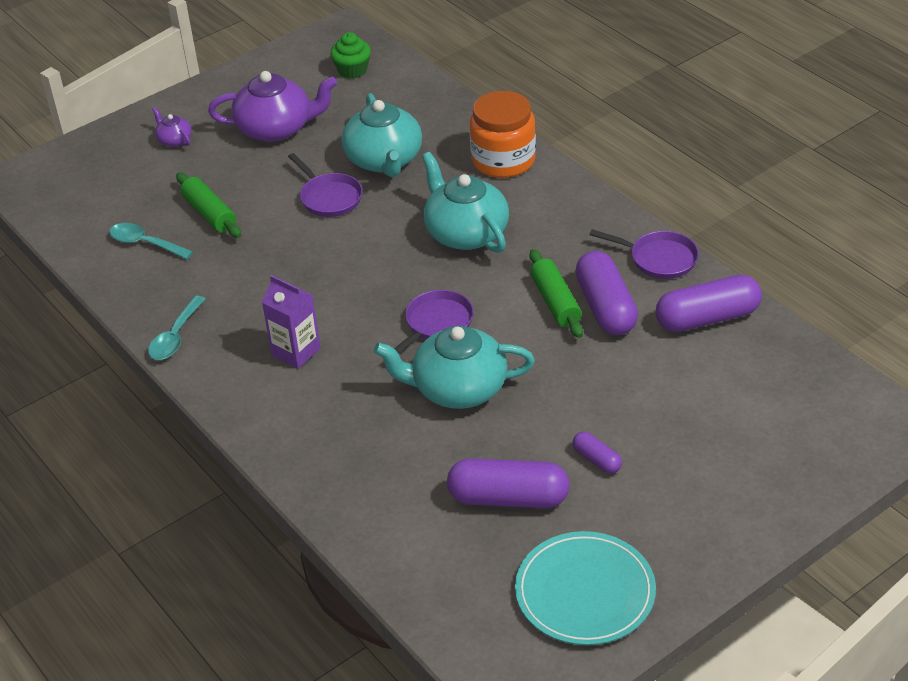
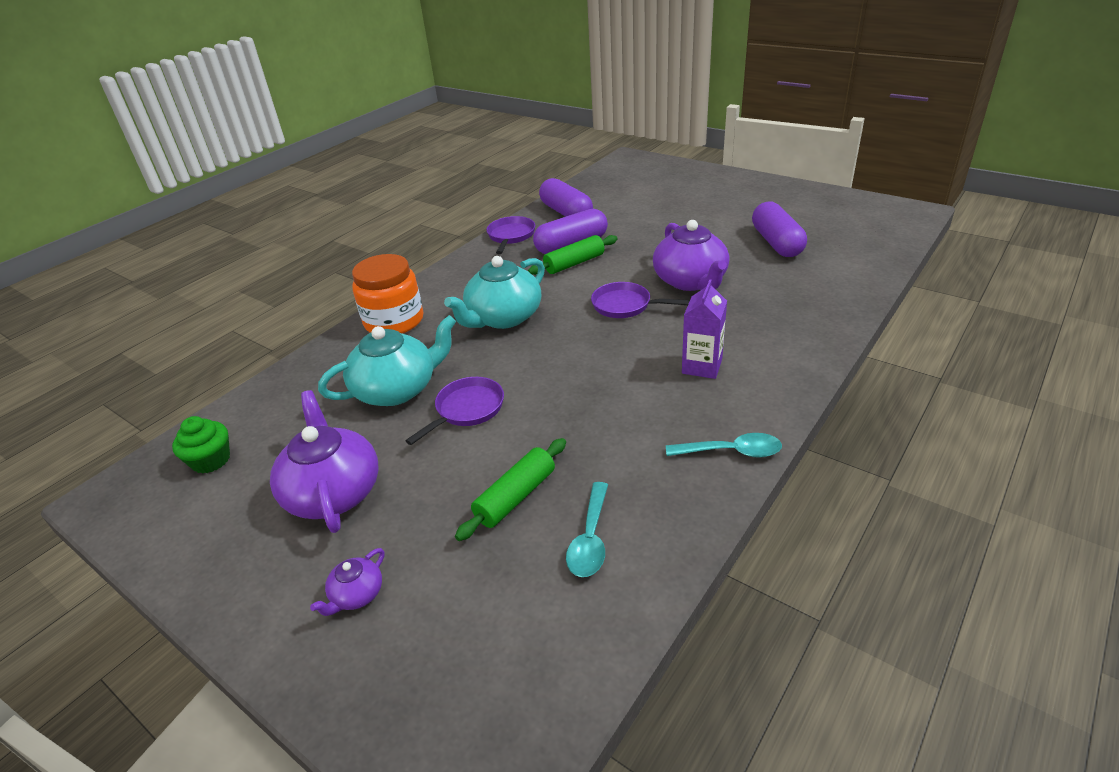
camera: 105 degrees left, 5 degrees down
(457, 388) = (690, 281): turquoise teapot -> purple teapot
(585, 592) = (824, 209): turquoise plate -> none
(596, 460) = (718, 223): purple capsule -> none

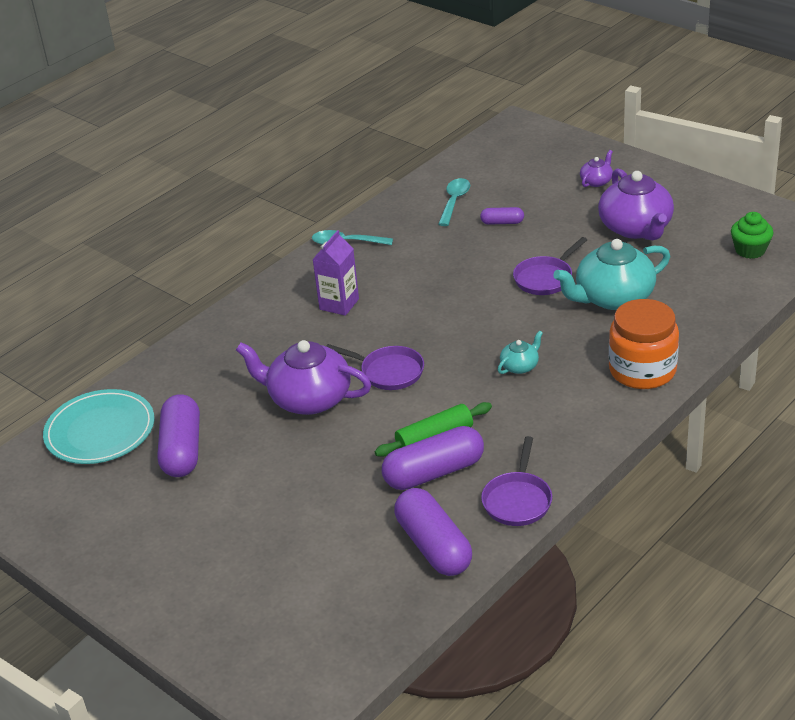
camera: 175 degrees left, 0 degrees up
(503, 317) = (520, 366): turquoise teapot -> turquoise teapot, size x0.47
(515, 497) = (502, 222): green rolling pin -> purple capsule
(690, 281) = (308, 399): purple teapot -> purple teapot turned 60 degrees counterclockwise
(859, 248) = (100, 431): none -> turquoise plate

